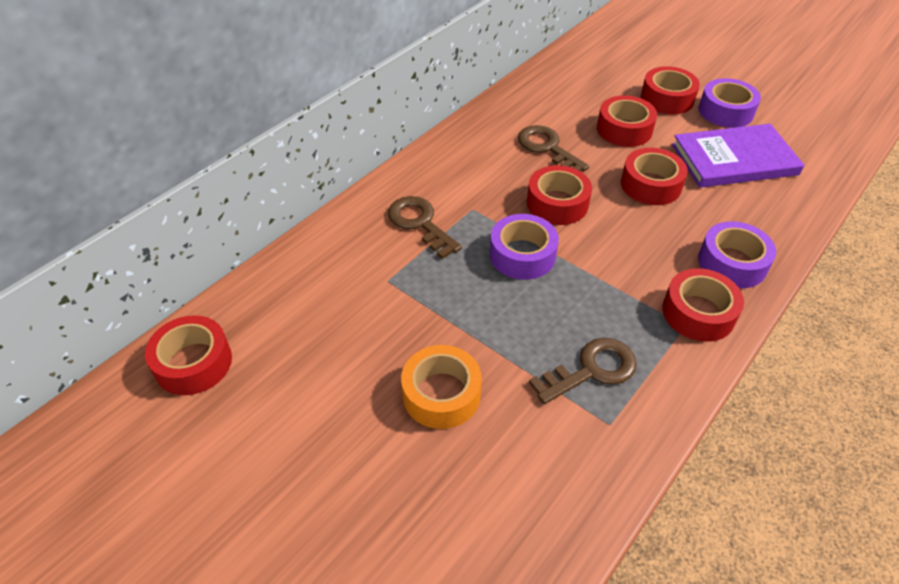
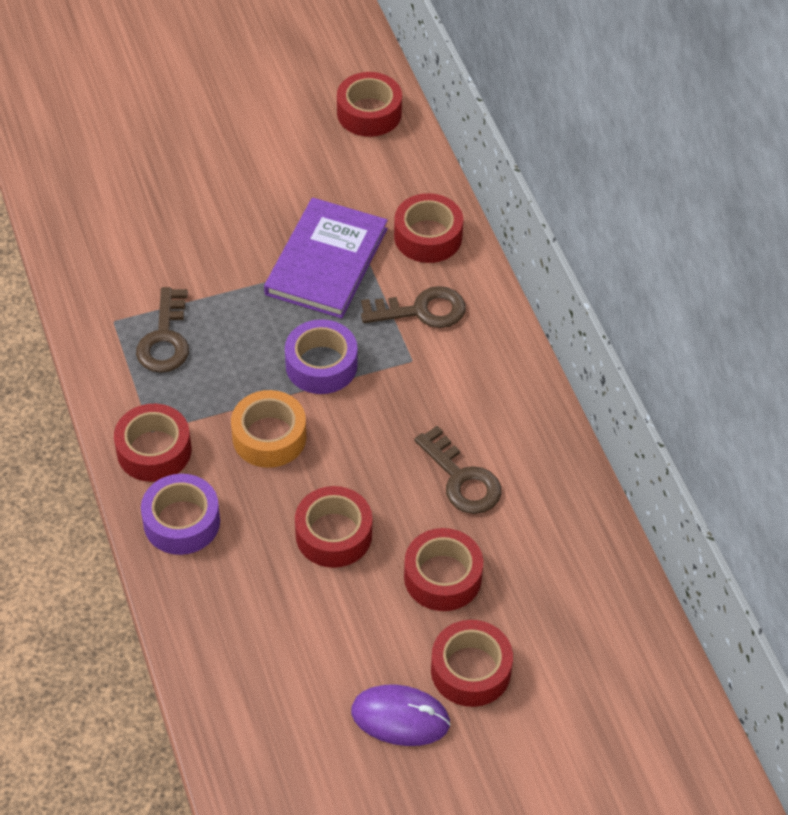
camera: 120 degrees right, 5 degrees up
(441, 394) = (222, 238): orange tape -> orange tape (269, 437)
(547, 148) = (462, 479): brown key -> brown key turned 60 degrees clockwise
(557, 203) = (368, 433): red tape -> red tape (428, 236)
(725, 111) = (400, 717): purple tape -> purple mouse
(734, 159) = (312, 649): purple book -> purple book (326, 261)

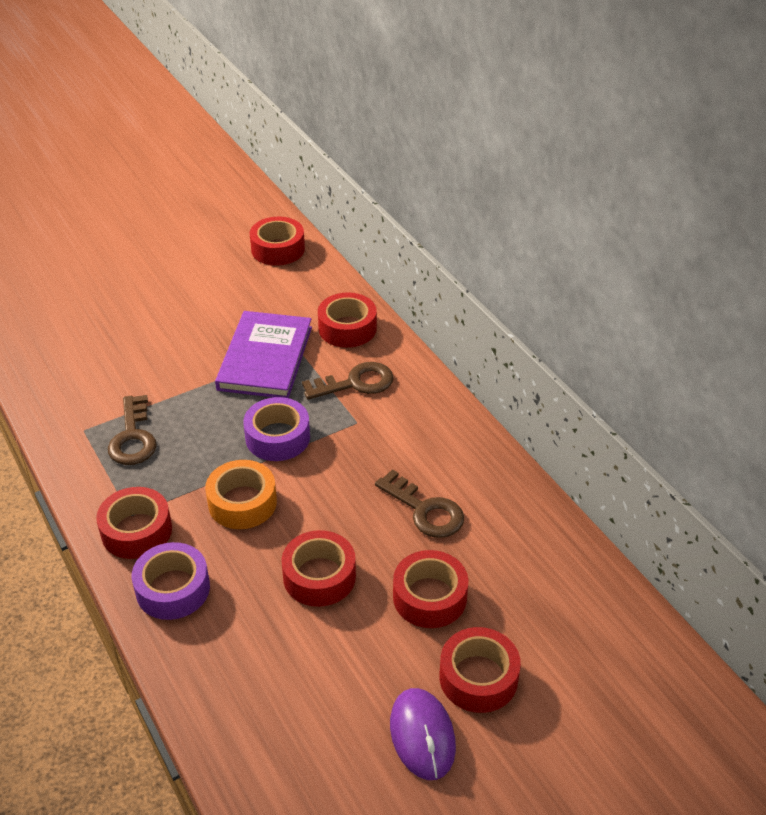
camera: 10 degrees left, 10 degrees down
(400, 717) = (422, 735): purple mouse -> purple mouse turned 75 degrees clockwise

